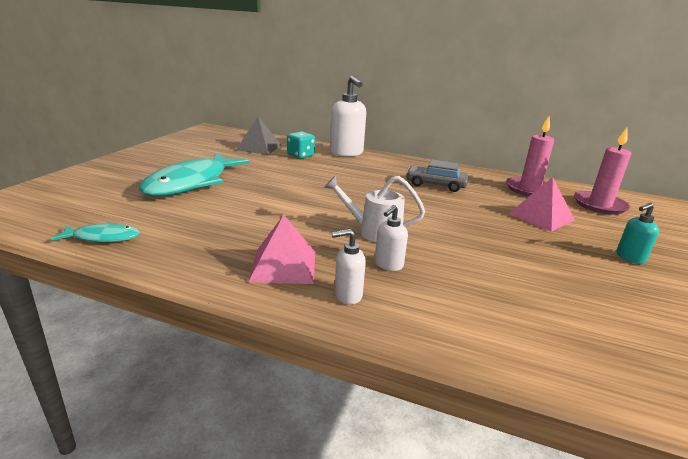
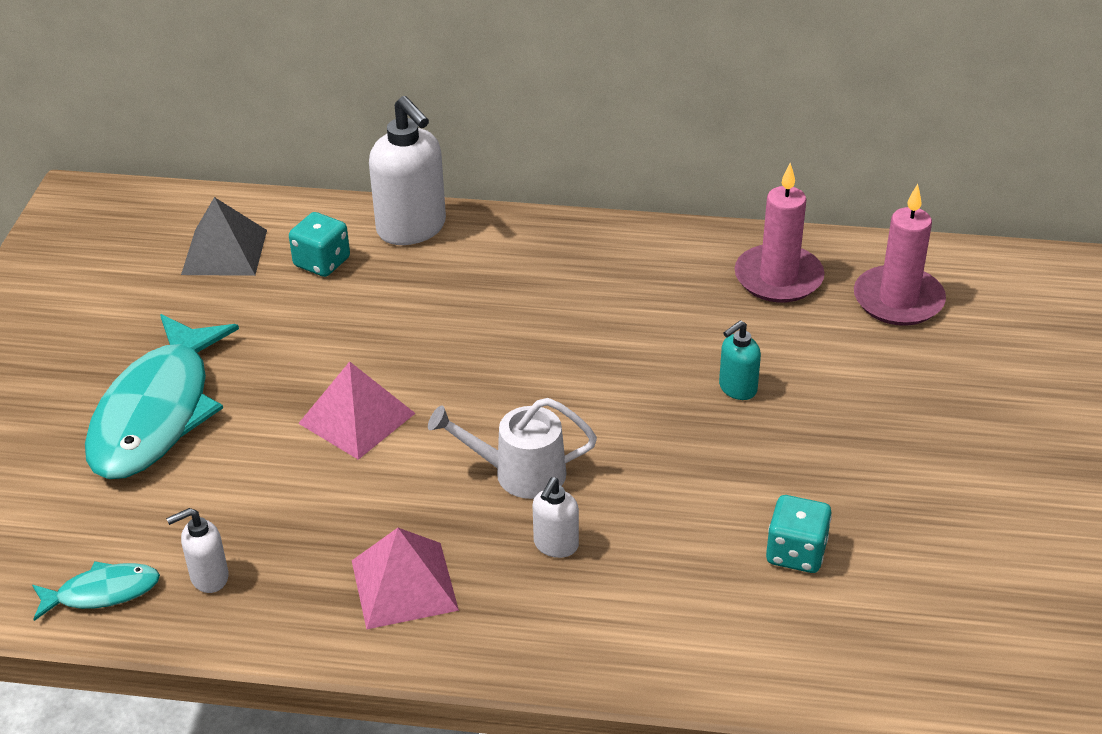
camera: 10 degrees left, 15 degrees up
(347, 295) = (511, 620): white soap dispenser -> white soap dispenser (209, 577)
(435, 185) = (605, 306): grey car -> none
(541, 217) = (792, 362): pink pyramid -> pink pyramid (357, 418)
(557, 297) = (796, 553): none -> turquoise dice
(630, 258) = (916, 440): turquoise soap dispenser -> turquoise soap dispenser (737, 389)

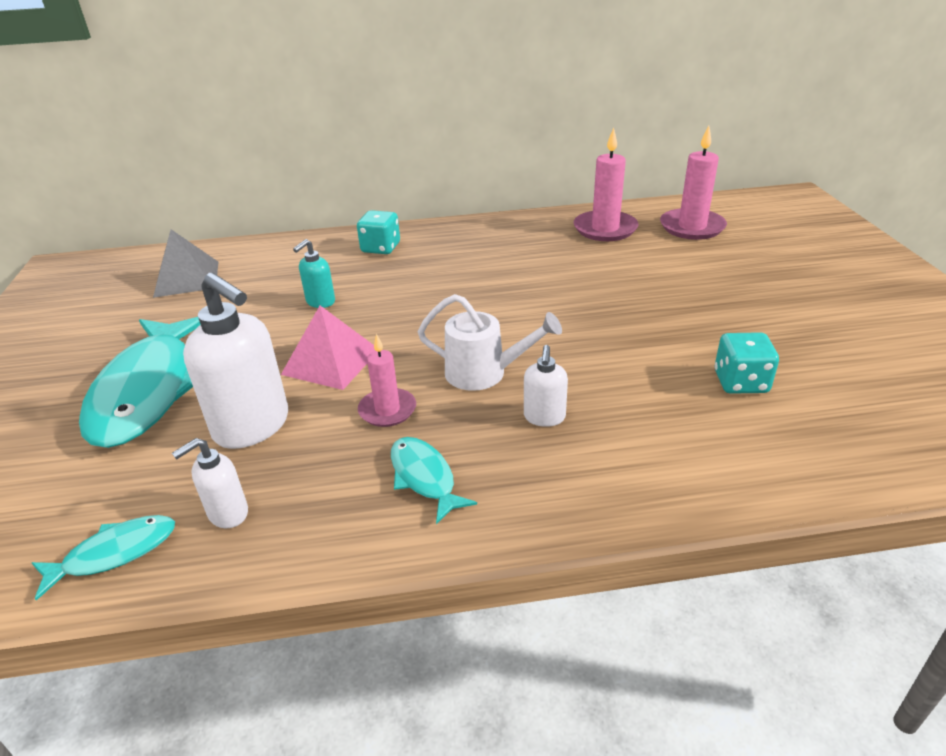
camera: 15 degrees left, 5 degrees down
(322, 262) = (268, 272): turquoise dice -> turquoise dice (381, 248)
(396, 497) = (387, 410): none -> pink candle
(404, 585) = (424, 477): pink pyramid -> turquoise fish
(412, 229) = (331, 244): white soap dispenser -> white soap dispenser (252, 426)
(518, 473) = (485, 373): white watering can -> white watering can turned 150 degrees counterclockwise
(737, 389) = (620, 290): turquoise soap dispenser -> turquoise soap dispenser (320, 302)

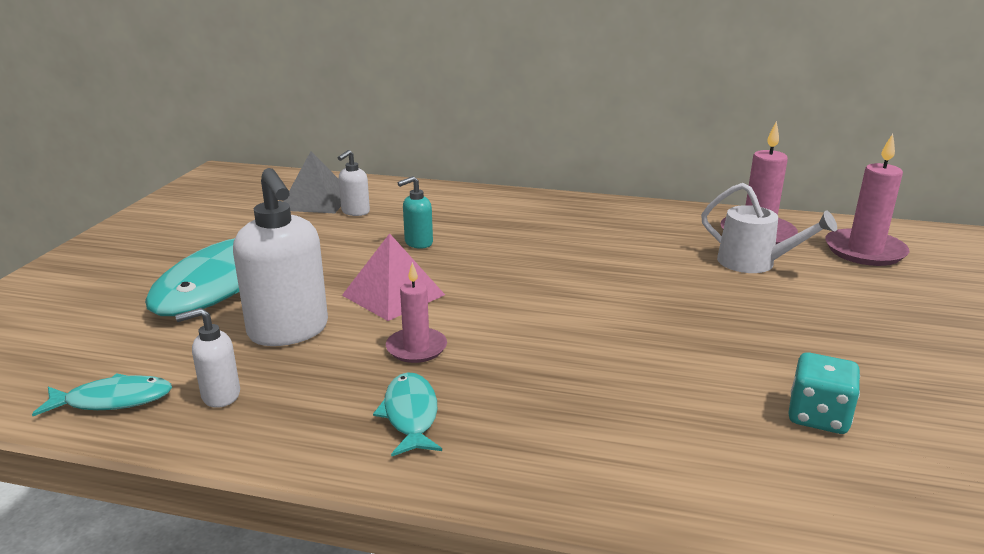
camera: 20 degrees right, 10 degrees down
(381, 248) = (506, 208): turquoise dice -> none
(485, 373) = (533, 339): white watering can -> white watering can (755, 263)
(544, 417) = (567, 394): white soap dispenser -> white soap dispenser (355, 212)

